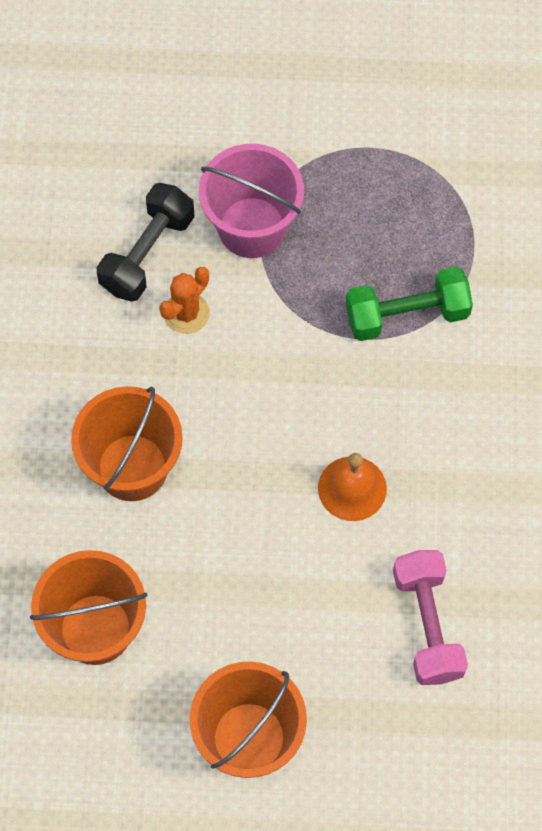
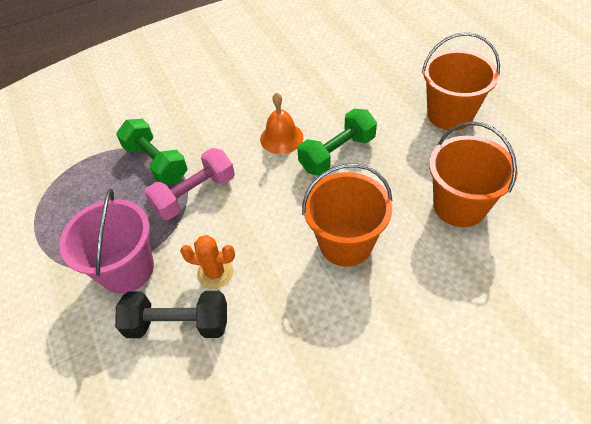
camera: 115 degrees left, 15 degrees down
(276, 541) = (337, 153): none -> green dumbbell
(427, 624) = (333, 81): pink dumbbell -> pink dumbbell (195, 195)

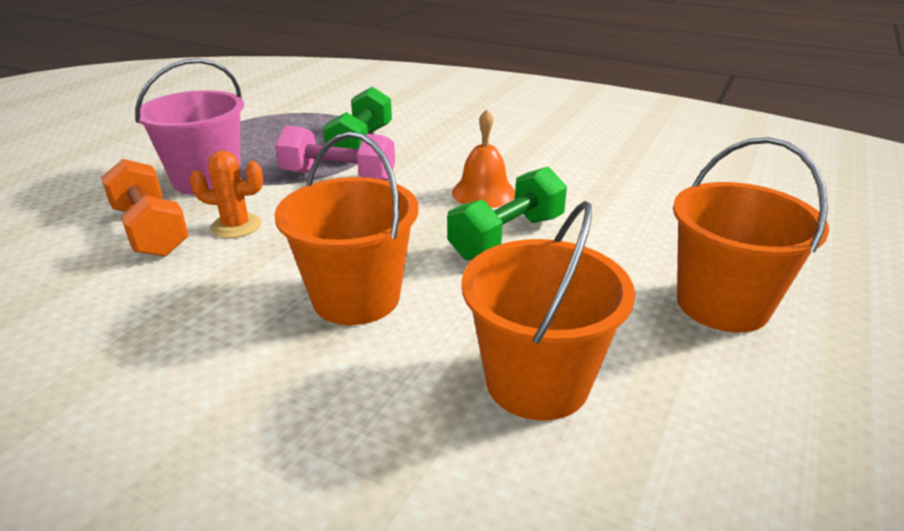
camera: 50 degrees right, 20 degrees down
(178, 324) = (150, 230): black dumbbell -> orange dumbbell
(215, 273) = (236, 226): orange cactus -> orange cactus turned 60 degrees counterclockwise
(337, 153) = (507, 237): green dumbbell -> green dumbbell turned 60 degrees counterclockwise

